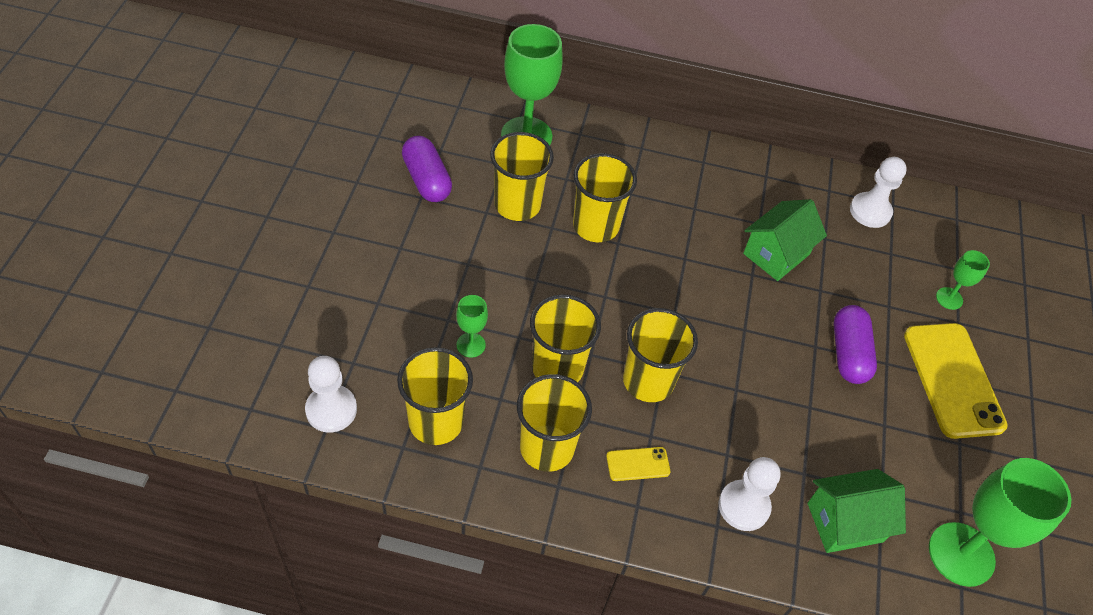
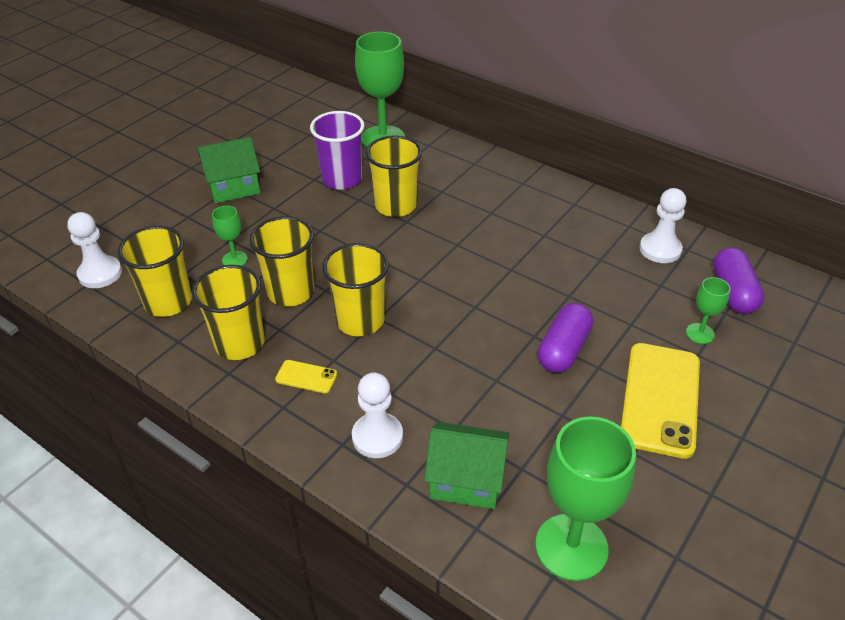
camera: 30 degrees right, 10 degrees down
(426, 180) = (284, 150): purple capsule -> purple capsule (733, 292)
(517, 205) = (342, 179): yellow cup -> purple cup
(776, 254) = (544, 260): green house -> green house (234, 187)

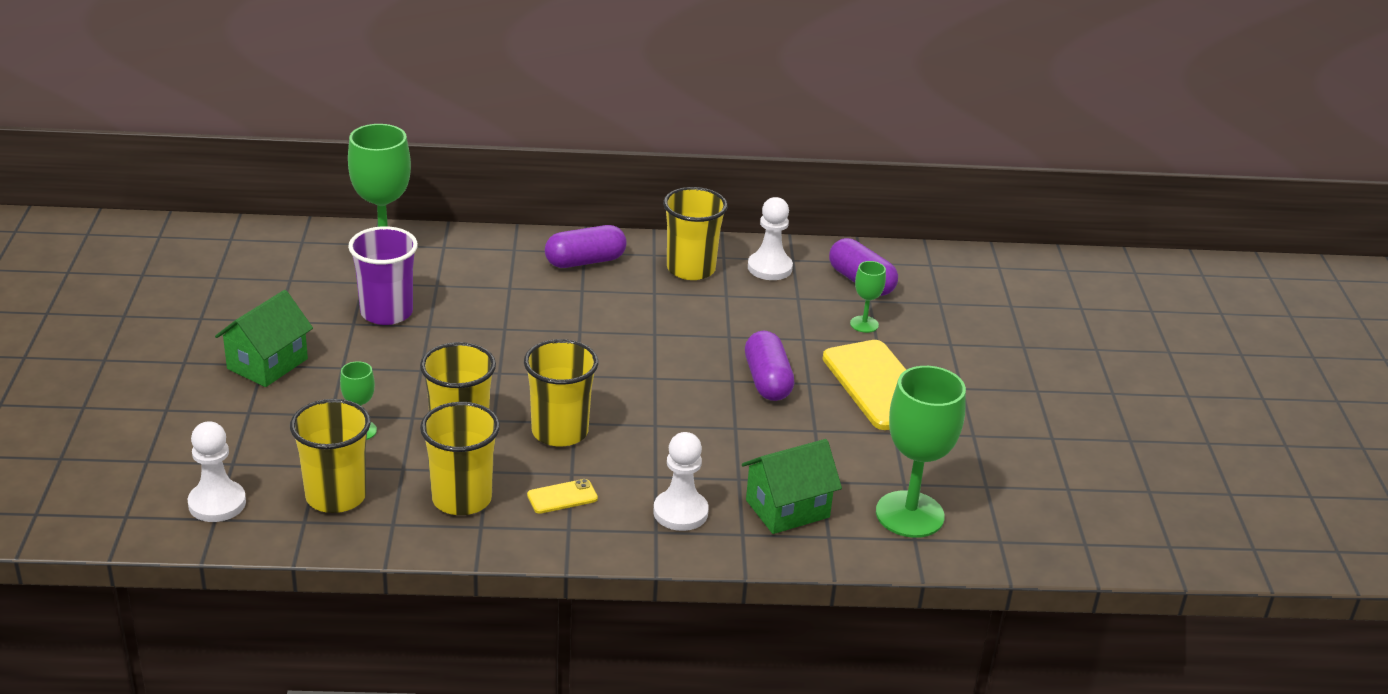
camera: 40 degrees left, 10 degrees down
(395, 206) = (477, 318): yellow cup -> yellow cup (691, 269)
(516, 190) = (585, 261): none -> purple capsule

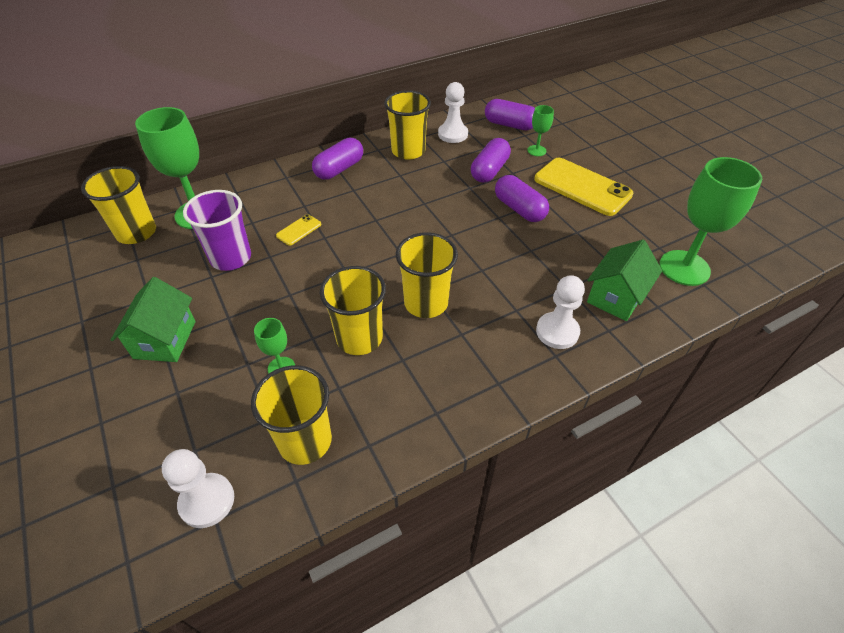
camera: 25 degrees left, 15 degrees up
(462, 499) = (403, 394): yellow cup -> yellow cup (136, 232)
(562, 497) = (472, 357): yellow phone -> yellow phone (299, 230)
(774, 326) = (489, 170): none -> purple capsule

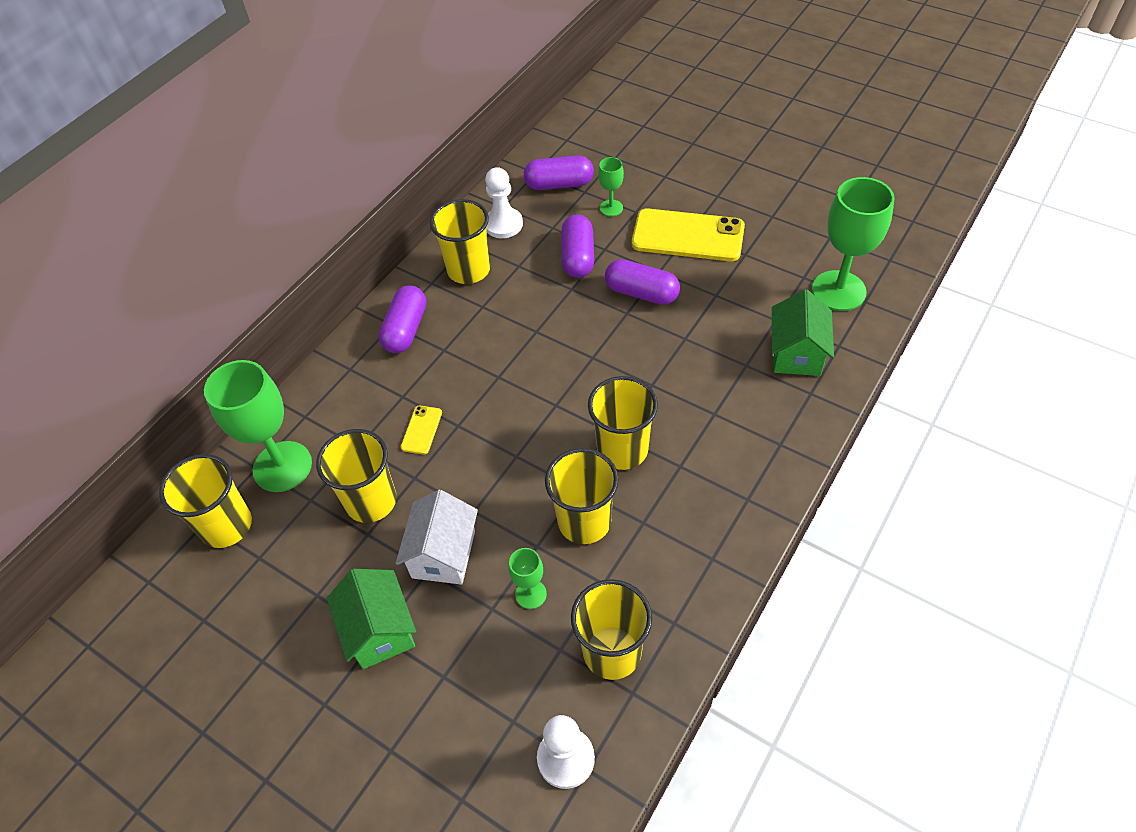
camera: 25 degrees left, 5 degrees up
(231, 258) = (371, 501): purple cup -> yellow cup
(247, 312) = (443, 554): none -> white house
(557, 332) = (766, 418): white pawn -> none

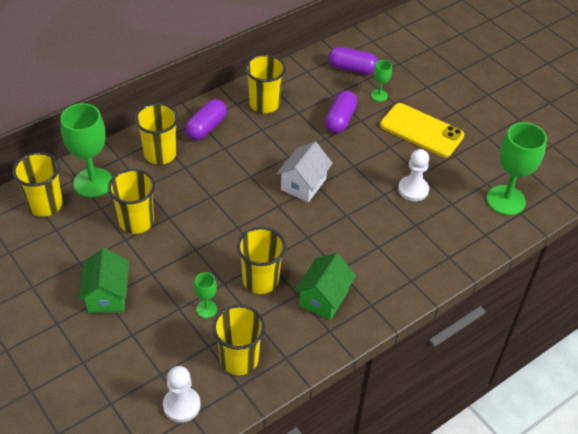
camera: 15 degrees right, 5 degrees down
(421, 430) = (187, 191): yellow phone -> none
(443, 554) = (165, 267): white house -> white house (303, 184)
(503, 224) = (301, 82): white pawn -> white pawn (413, 189)
(622, 449) = (306, 247): yellow cup -> yellow cup (160, 154)
(641, 293) = (370, 156): purple capsule -> none
(796, 353) = (453, 229): green house -> green house (323, 298)

